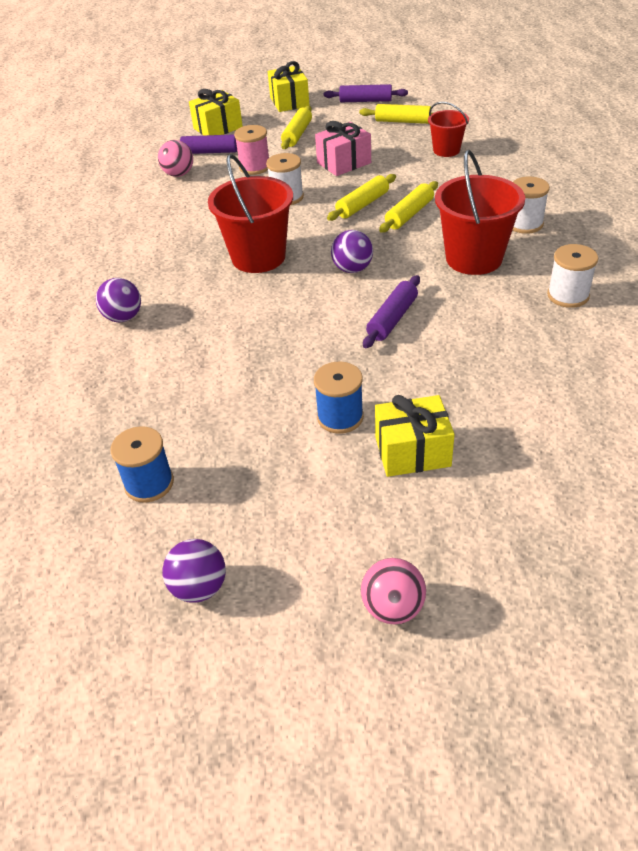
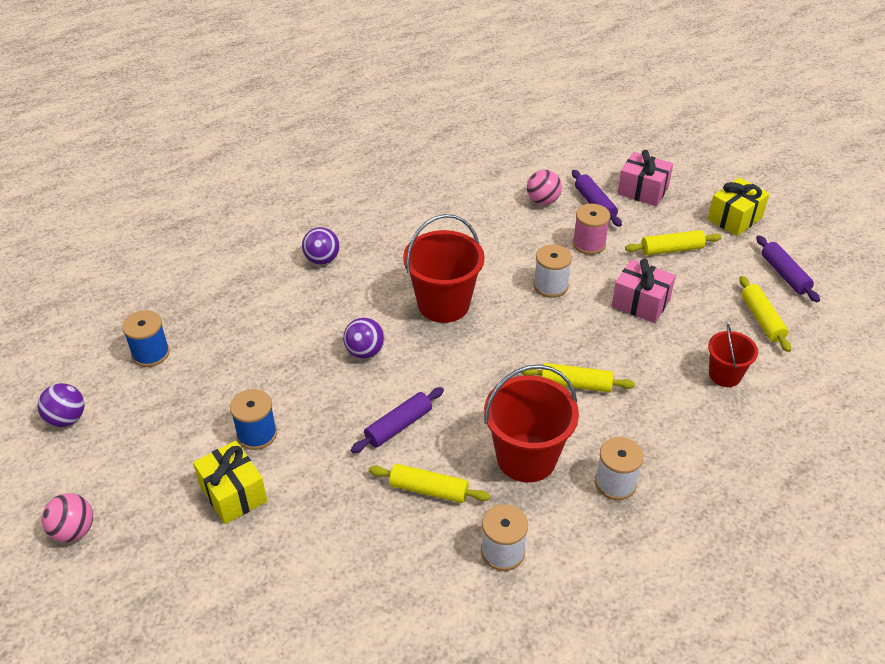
camera: 60 degrees right, 0 degrees up
(218, 128) = (642, 191): yellow gift -> pink gift
(352, 269) = (459, 373): purple ball -> purple ball (365, 352)
(362, 205) = (571, 344): yellow rolling pin -> yellow rolling pin (429, 490)
(392, 319) = (398, 426): purple rolling pin -> purple rolling pin turned 45 degrees counterclockwise

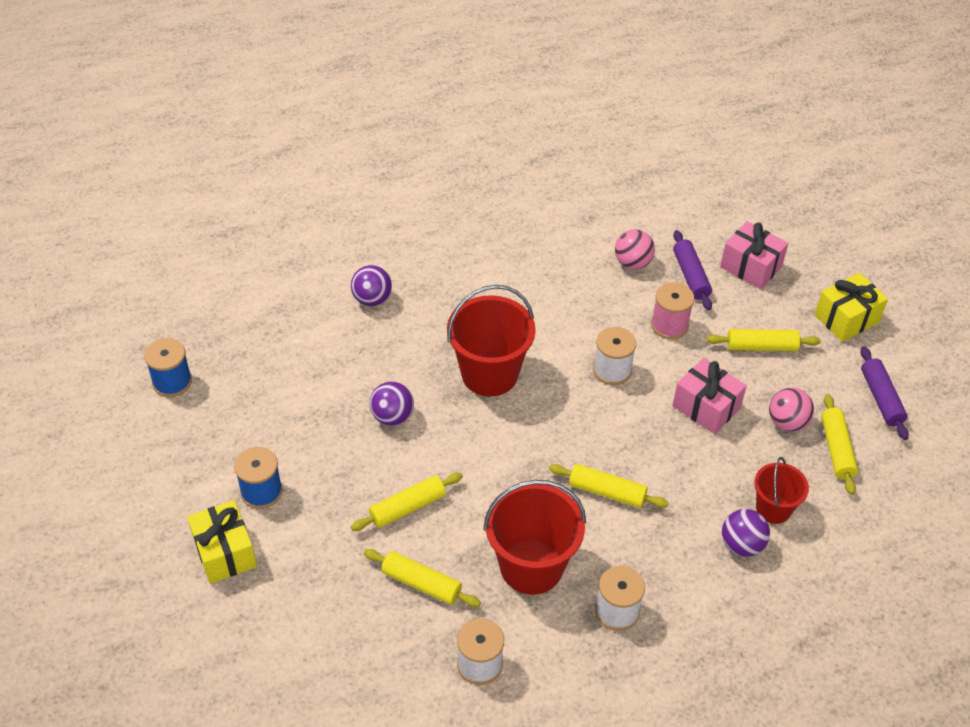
camera: 10 degrees right, 5 degrees up
(67, 419) = (76, 442): purple ball -> purple ball (741, 545)
(74, 531) = (63, 564): pink ball -> pink ball (787, 422)
(398, 426) = (408, 507): purple rolling pin -> yellow rolling pin

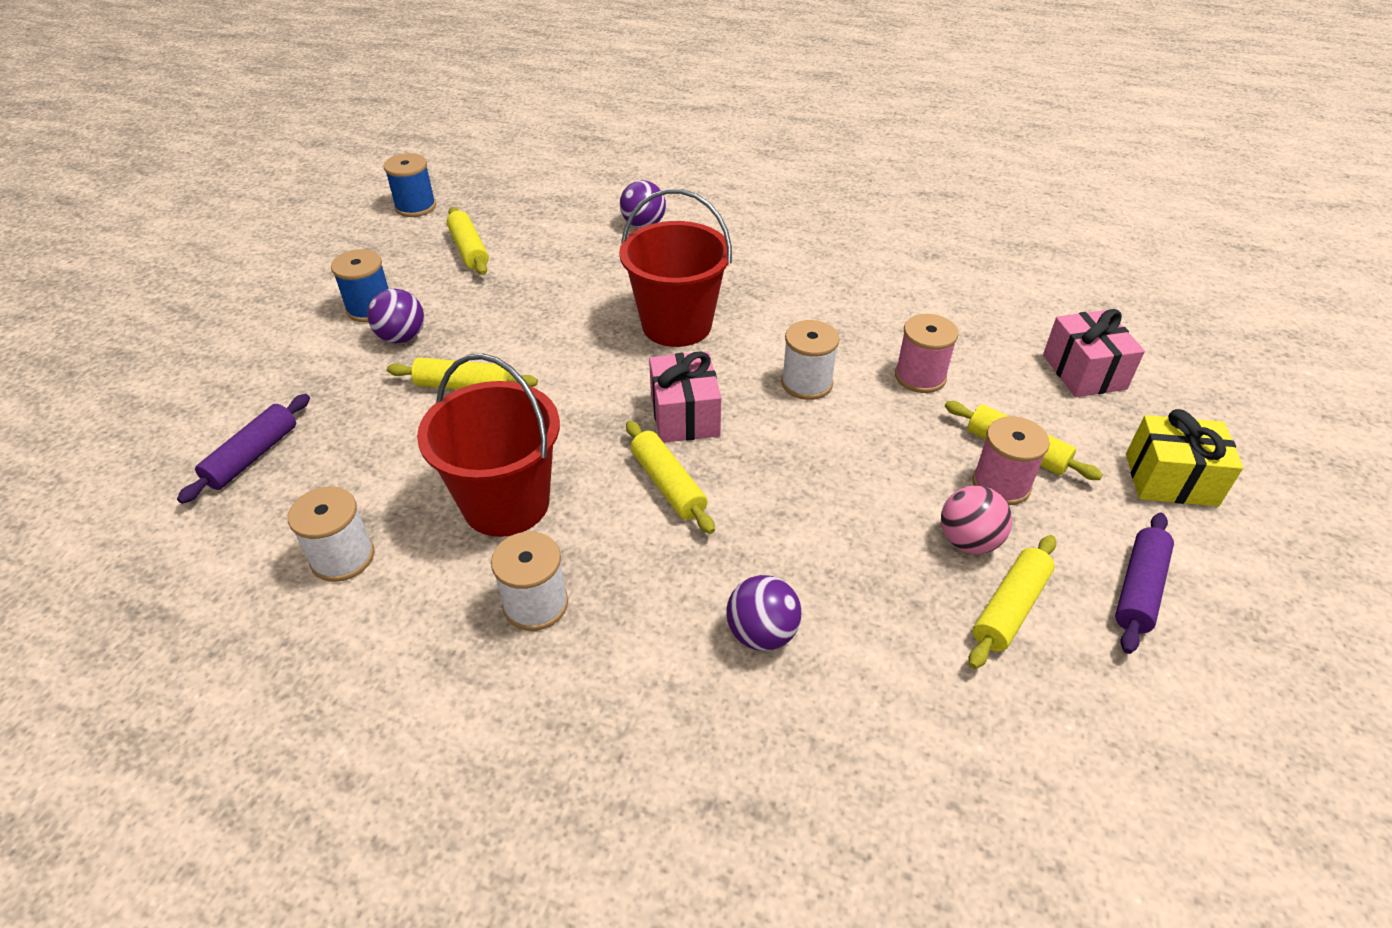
camera: 40 degrees right, 5 degrees down
(225, 552) = (283, 334): yellow gift -> none
(392, 416) = (546, 312): purple ball -> purple ball (402, 337)
(421, 584) = (391, 453): yellow rolling pin -> yellow rolling pin (469, 250)
(632, 263) = (938, 308): pink ball -> none
(691, 276) = (996, 347): purple rolling pin -> purple rolling pin (253, 456)
(706, 407) = (878, 471): pink gift -> pink gift (684, 415)
(772, 375) = (1001, 484): none -> pink spool
(773, 509) = (847, 620): red bucket -> none

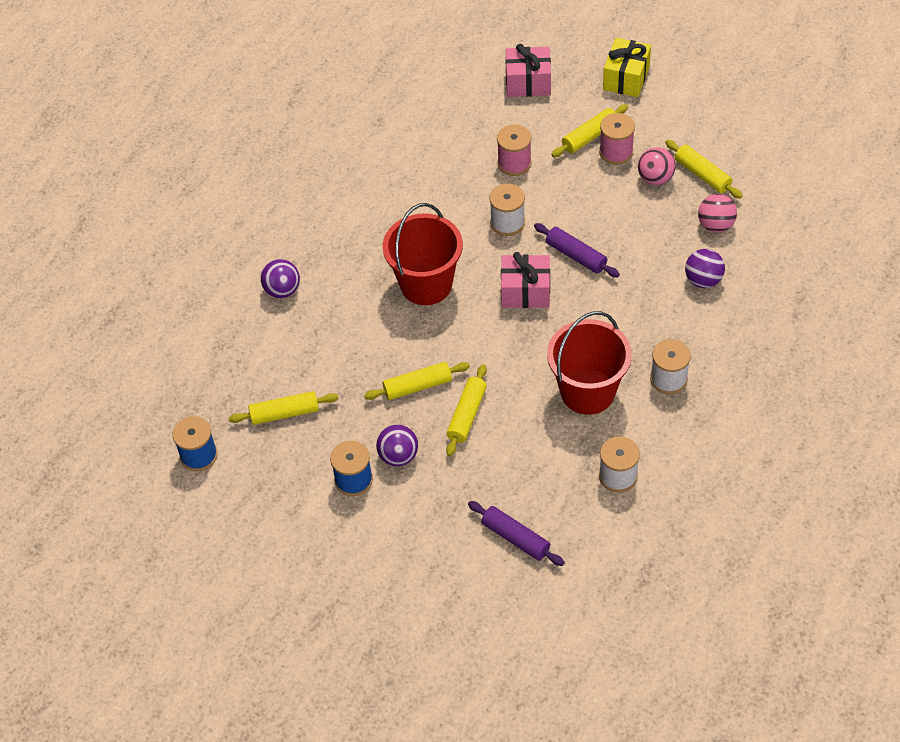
camera: 75 degrees left, 10 degrees up
(668, 485) = (587, 308): yellow rolling pin -> yellow rolling pin (417, 386)
(897, 641) = (715, 225): none -> pink ball
(1138, 589) = (698, 120): purple rolling pin -> purple rolling pin (576, 256)

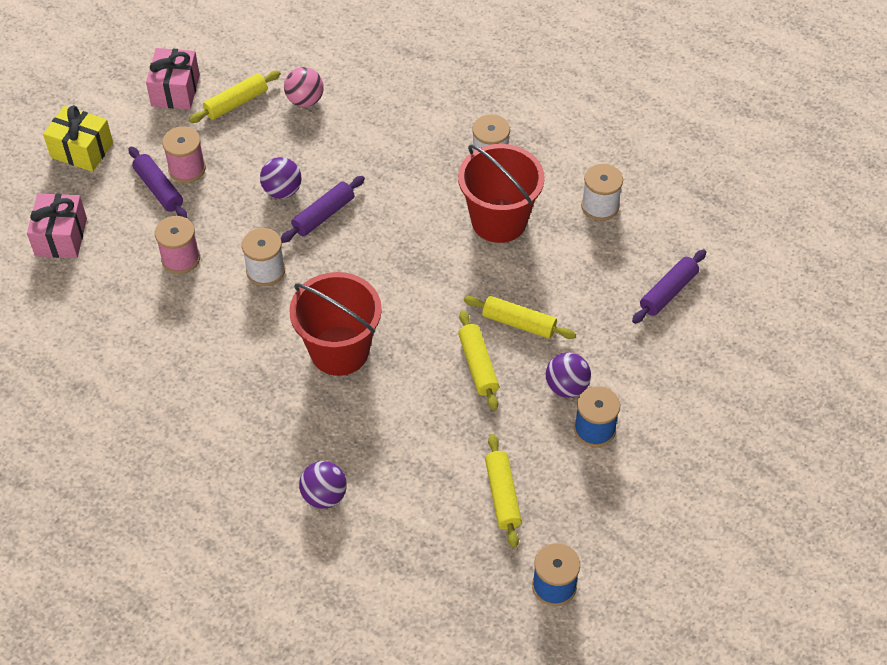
camera: 90 degrees left, 0 degrees up
(525, 292) = (364, 262): pink gift -> pink gift (175, 90)
(590, 136) = (159, 189): yellow rolling pin -> purple rolling pin
(655, 178) = (232, 140): pink ball -> none
(703, 280) = (373, 118): purple ball -> purple ball (282, 191)

